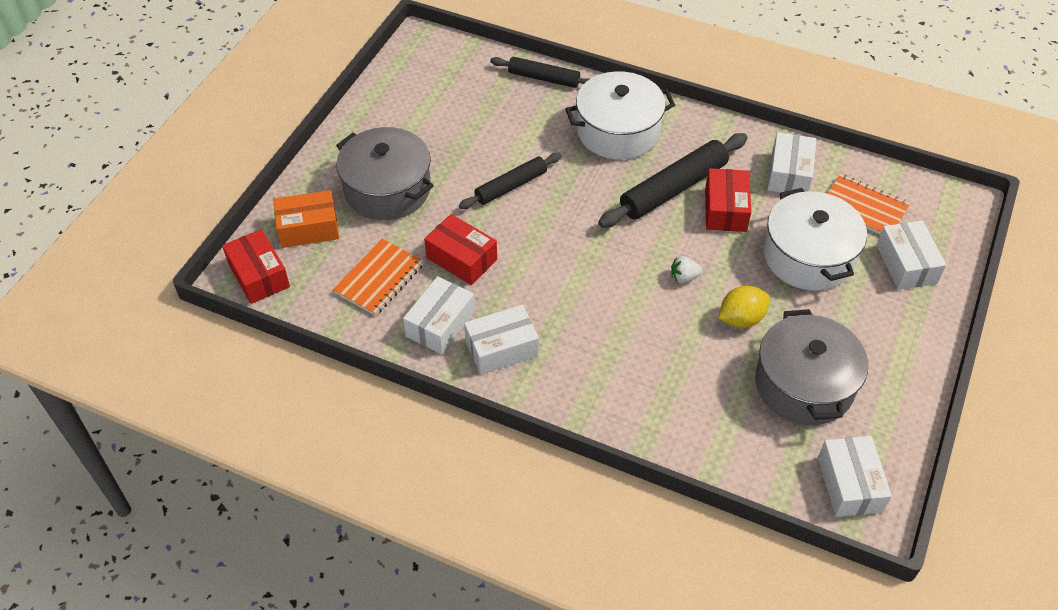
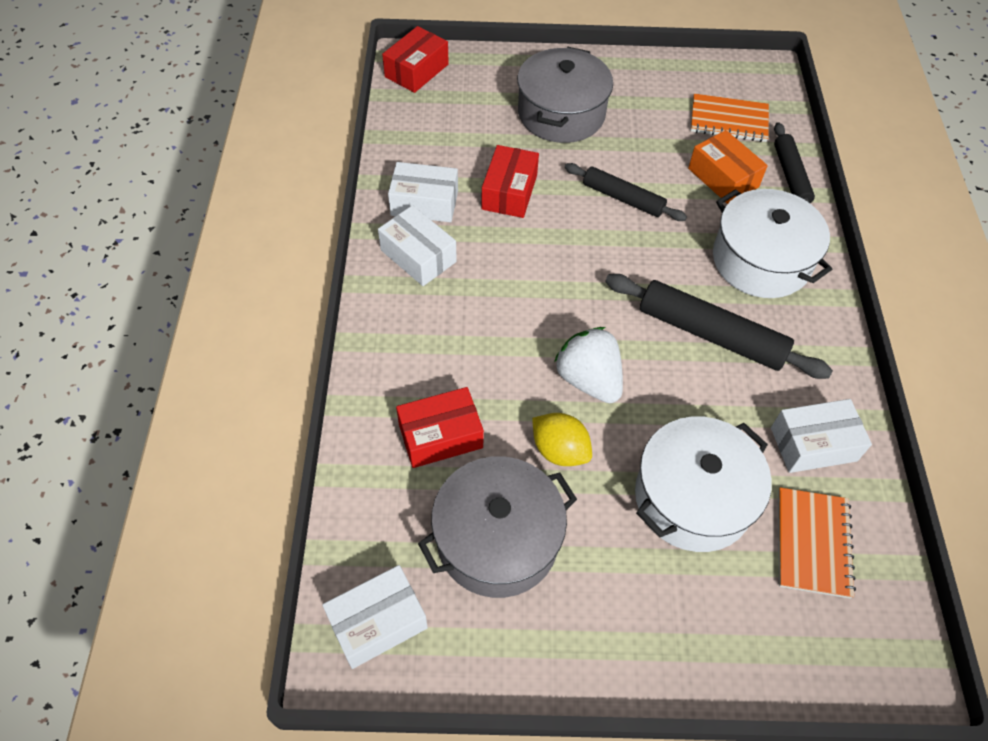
camera: 65 degrees right, 5 degrees up
(308, 228) = (484, 80): orange box -> orange box (723, 178)
(379, 278) = (454, 144): orange notebook -> orange notebook (728, 120)
(684, 277) = (588, 379): white strawberry -> white strawberry, size x2.04
(725, 209) = (712, 392): red box -> red box (440, 436)
(906, 264) = (747, 617): white box -> none

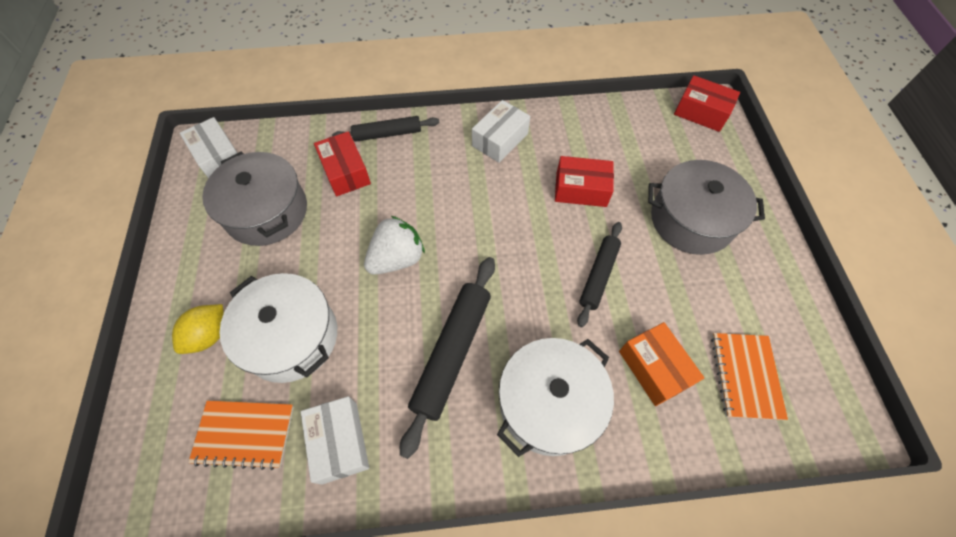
camera: 85 degrees right, 5 degrees up
(424, 203) = (553, 136): white box -> none
(559, 450) = (334, 243): yellow lemon -> yellow lemon (209, 335)
(723, 178) = (654, 368): orange box -> orange box turned 75 degrees counterclockwise
(790, 176) = (680, 443): black rolling pin -> black rolling pin (387, 134)

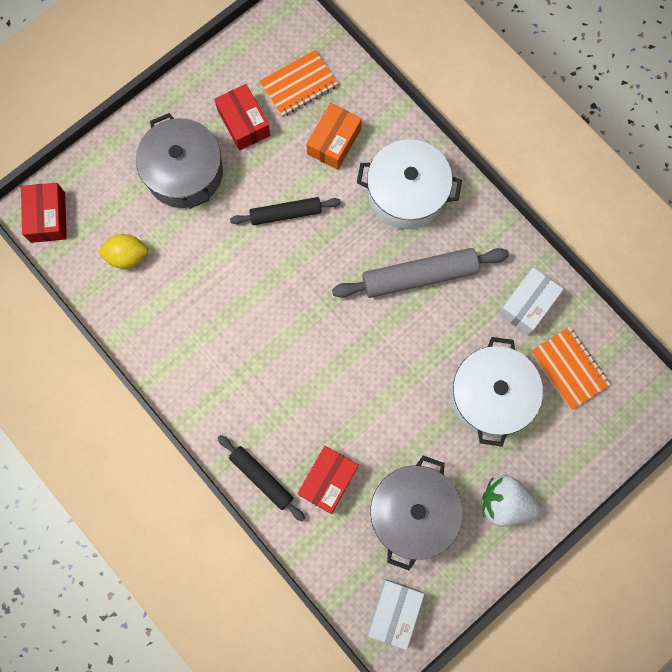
camera: 125 degrees left, 15 degrees up
(209, 335) = (534, 456): yellow lemon -> yellow lemon (127, 256)
(397, 258) = (377, 370): white strawberry -> white strawberry (505, 503)
(452, 353) = (419, 276): black rolling pin -> grey rolling pin
(500, 140) = (199, 371): white box -> none
(581, 189) = (210, 271): red box -> red box (243, 123)

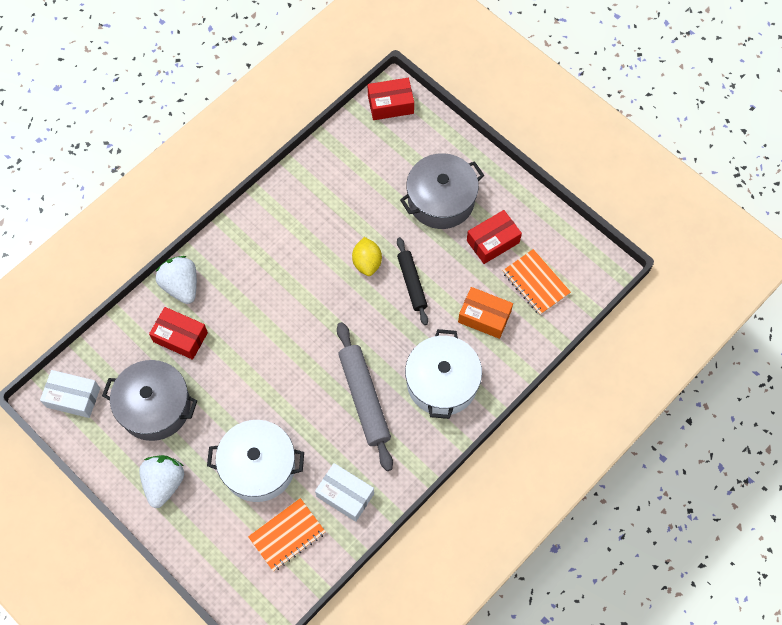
camera: 85 degrees right, 10 degrees down
(127, 256) = (362, 166): yellow lemon -> yellow lemon (367, 263)
(261, 478) = (181, 286): black rolling pin -> white strawberry

